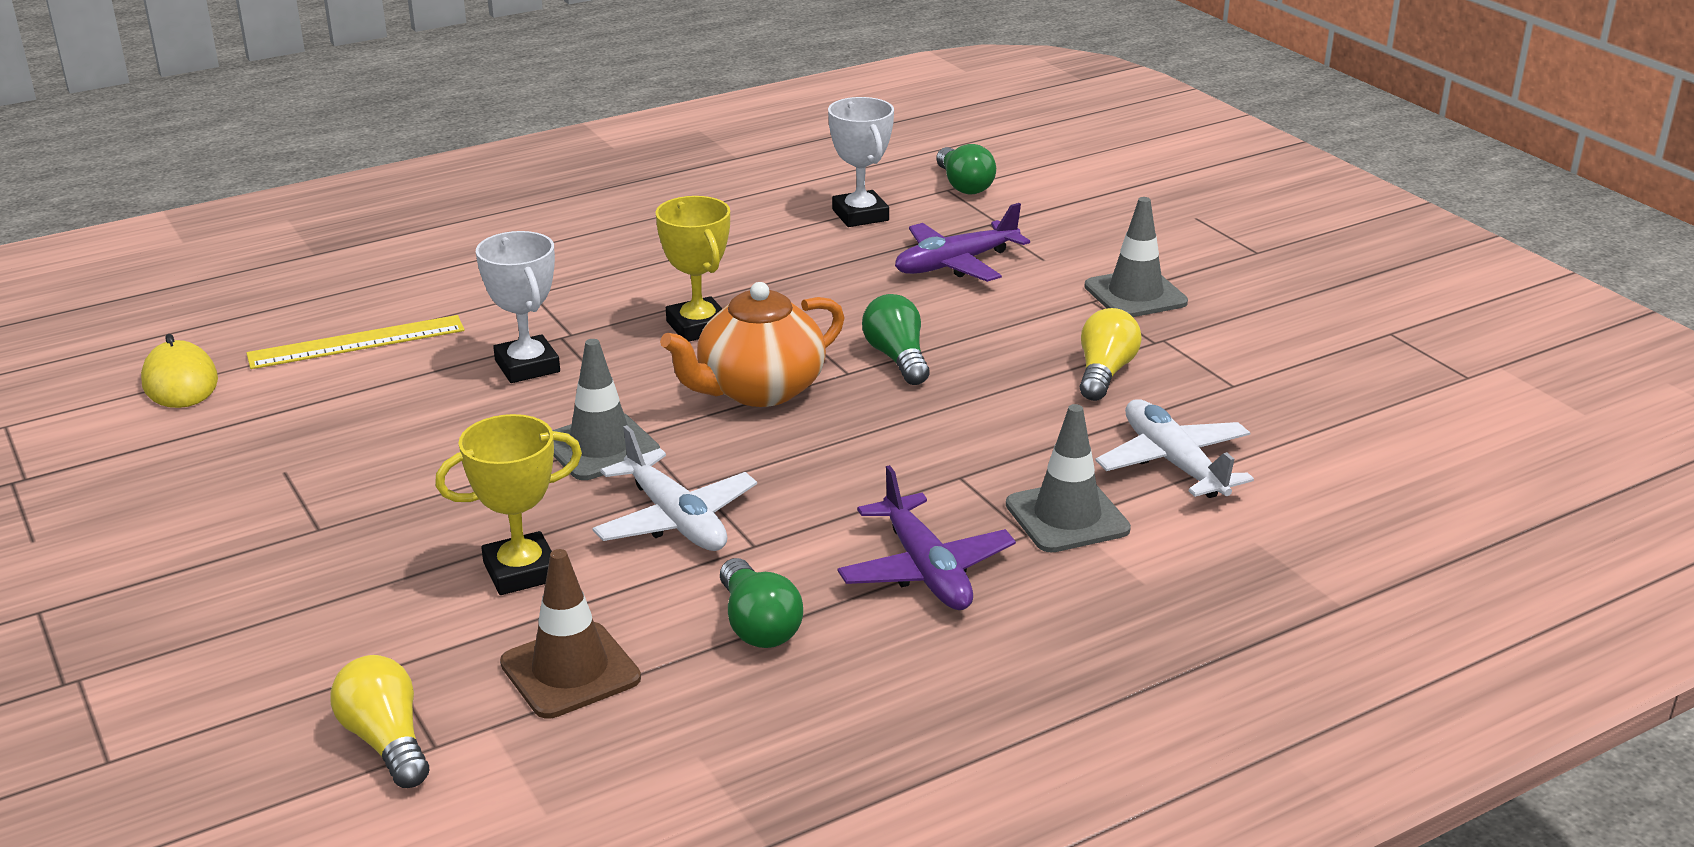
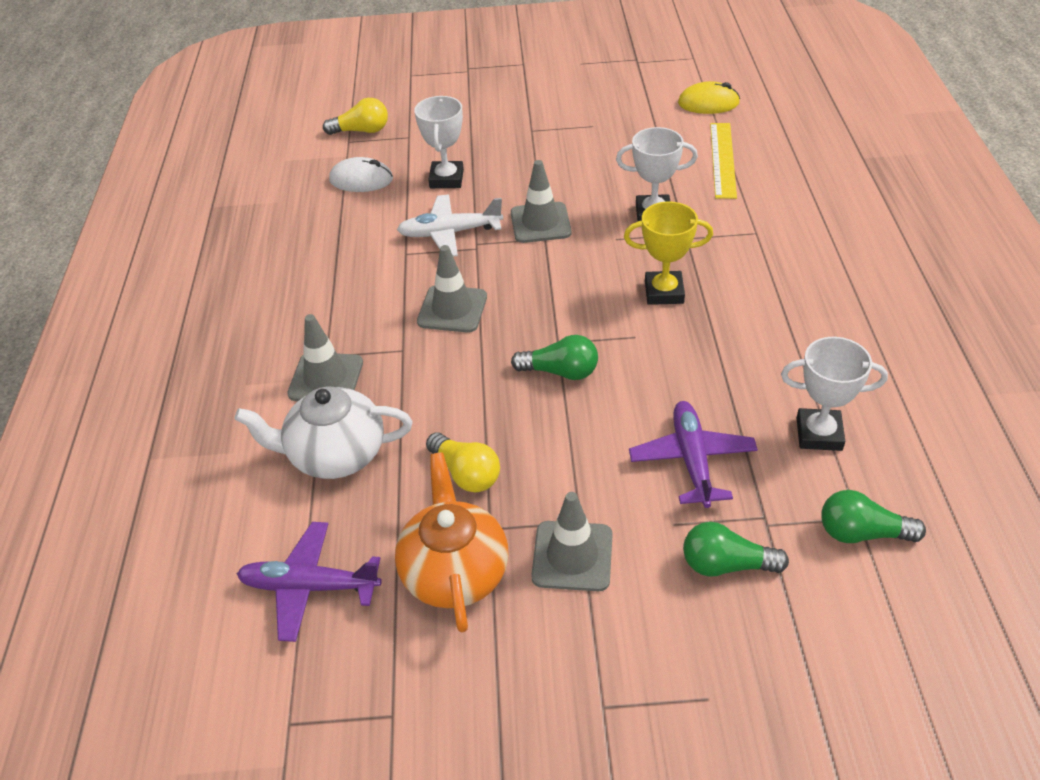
camera: 120 degrees right, 15 degrees up
(521, 571) = (446, 179): yellow trophy -> white trophy
(570, 671) = (361, 180): brown traffic cone -> white mouse
(758, 625) = (342, 238): green light bulb -> green light bulb (726, 565)
(759, 390) = (562, 297): orange teapot -> orange teapot (454, 572)
(849, 463) = (452, 309): none -> grey traffic cone
(926, 570) = (331, 305): purple plane -> purple plane (309, 587)
(1173, 463) = (335, 455): white plane -> white teapot

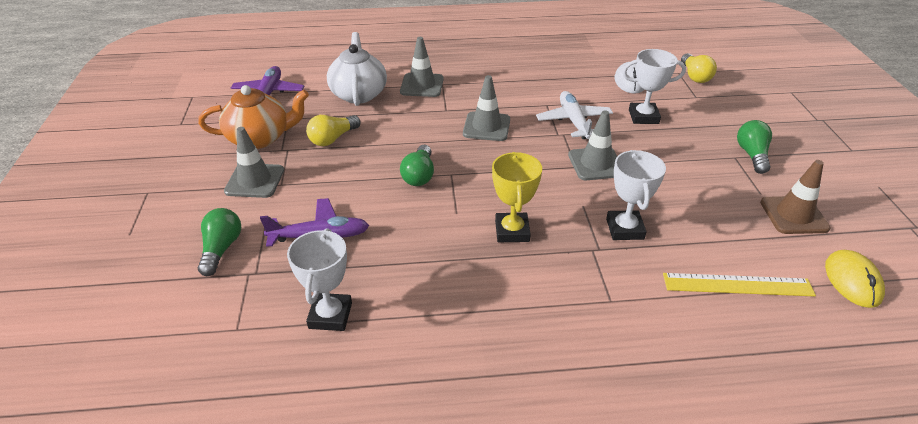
camera: 85 degrees right, 5 degrees down
(625, 114) = (793, 215): none -> brown traffic cone
(862, 533) = (221, 329): green light bulb -> green light bulb (752, 155)

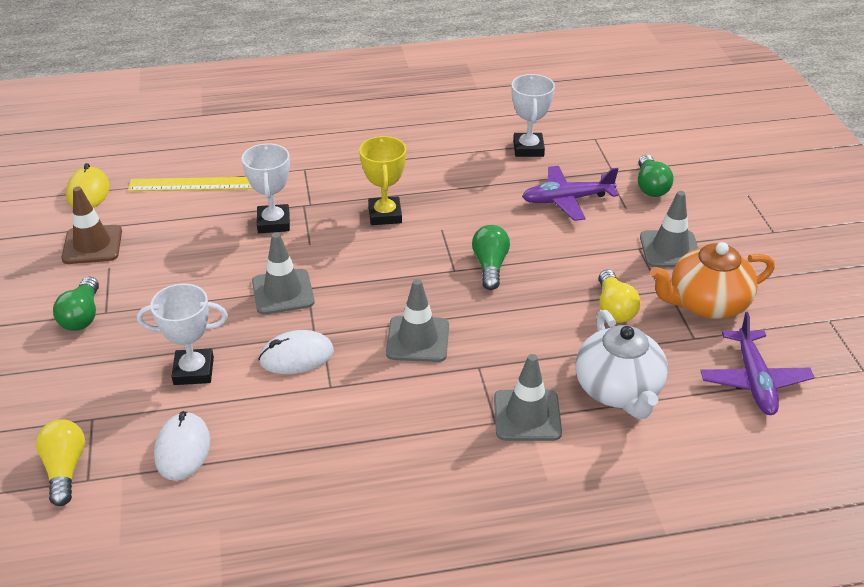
camera: 175 degrees right, 0 degrees up
(333, 139) = (614, 308): yellow light bulb -> yellow light bulb turned 135 degrees clockwise
(573, 121) = (296, 356): white plane -> white mouse

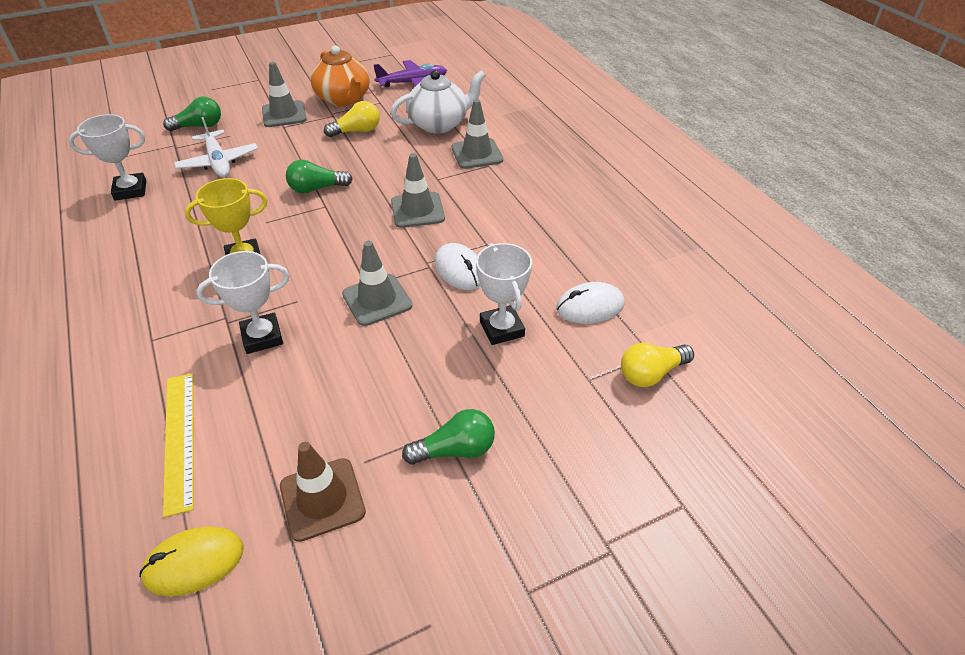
camera: 105 degrees left, 5 degrees up
(566, 200) = (219, 162): purple plane -> white plane

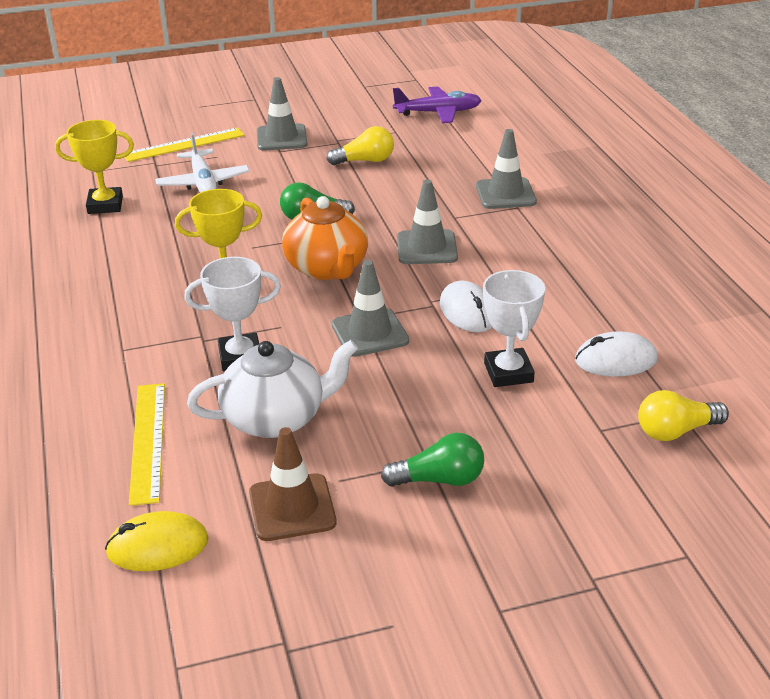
camera: 10 degrees right, 10 degrees down
(130, 190) = (105, 205): white trophy -> yellow trophy
(199, 126) = (184, 145): green light bulb -> yellow ruler
(344, 99) = (353, 126): orange teapot -> orange teapot (327, 268)
(439, 124) = (464, 159): white teapot -> white teapot (276, 418)

